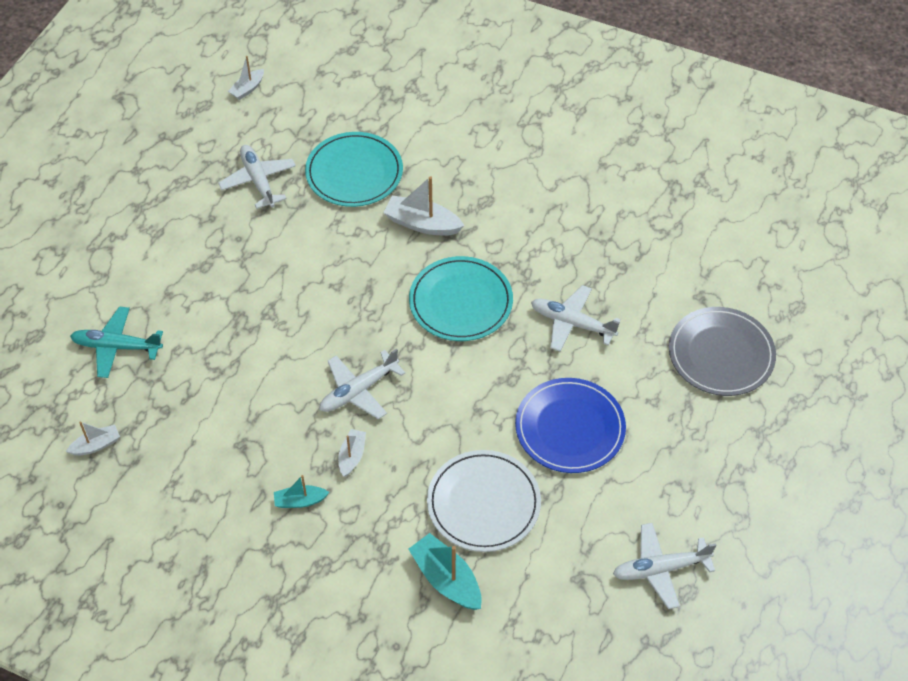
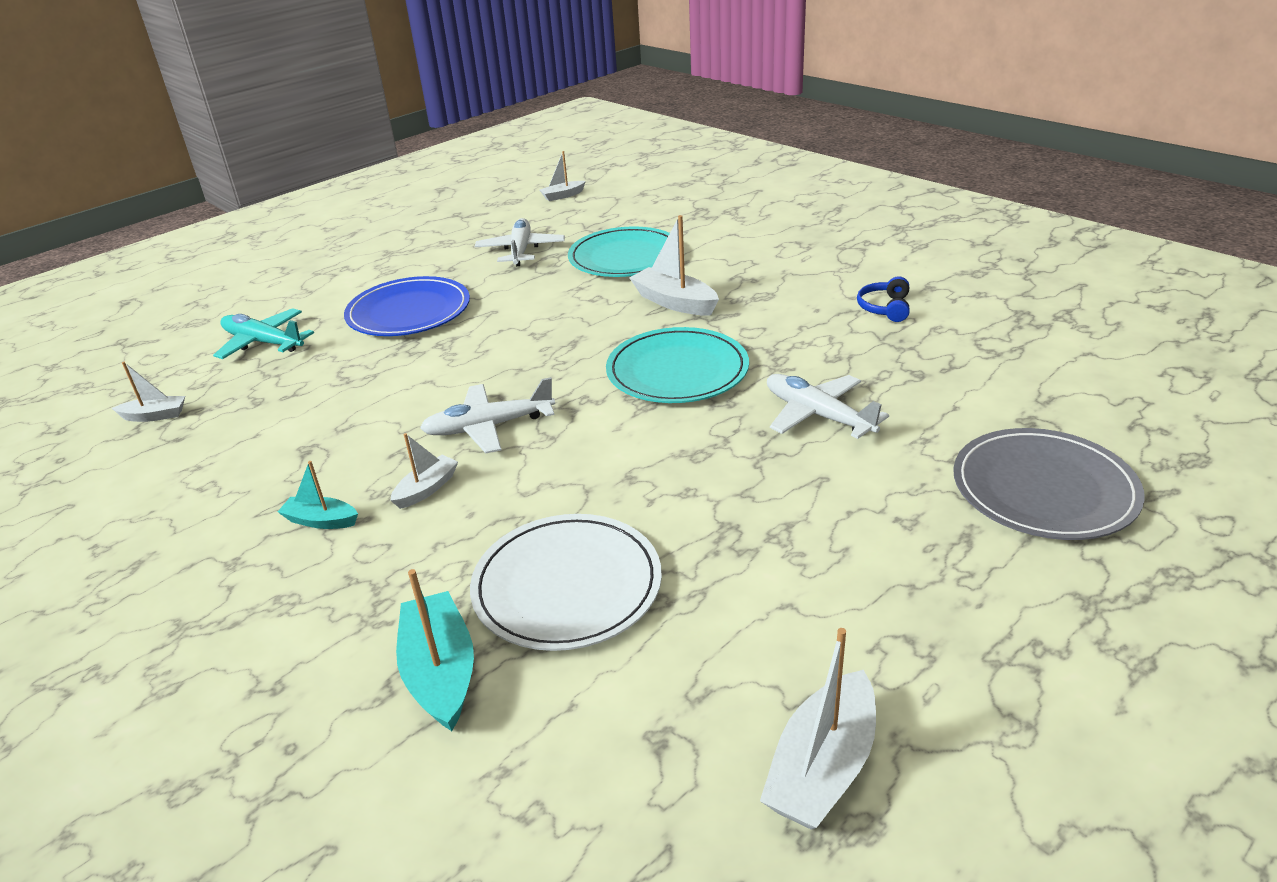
camera: 25 degrees right, 20 degrees down
(570, 428) = (755, 525): blue plate -> blue plate (409, 312)
(579, 197) = (885, 308): none -> blue headphones
(660, 569) = (822, 767): white plane -> white boat

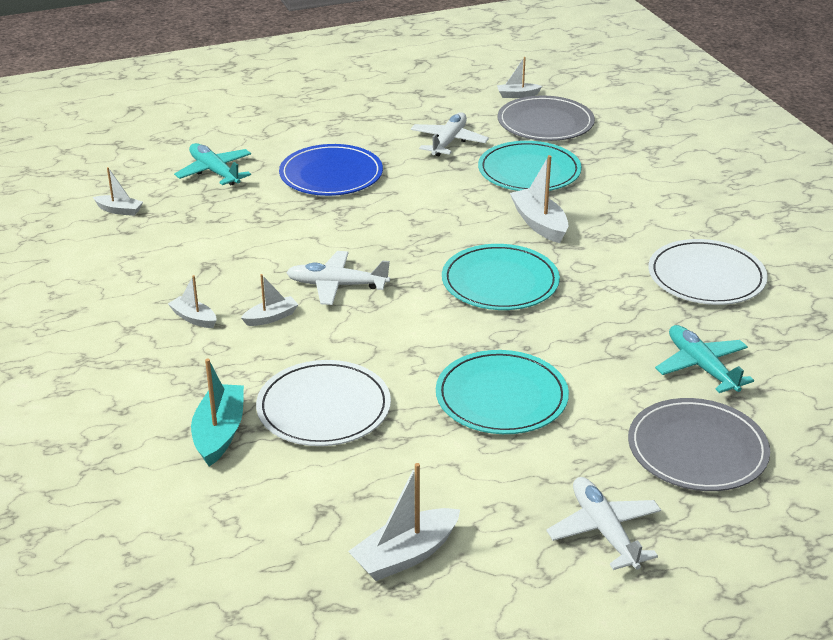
camera: 20 degrees right, 0 degrees up
(321, 521) = (194, 318): turquoise boat -> white boat
(609, 212) = (545, 123): none -> grey plate
(778, 499) = (501, 397): none -> turquoise plate
(818, 415) = (578, 347): white plane -> white plane (604, 531)
(885, 308) = (706, 277): blue headphones -> white plate
(963, 397) = (701, 367): none -> turquoise plane

